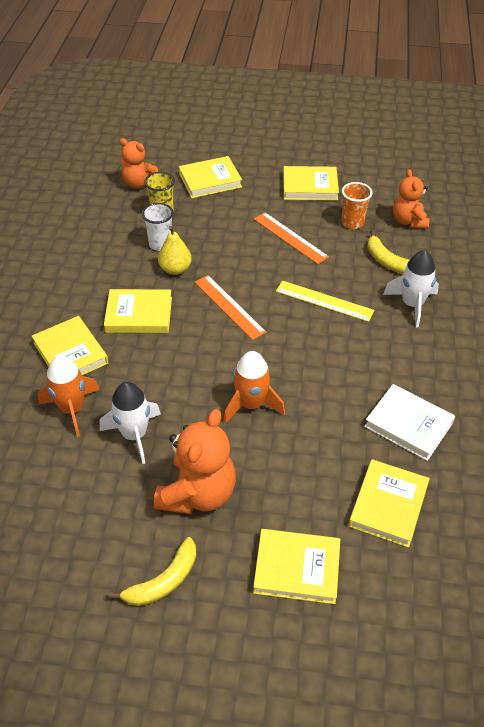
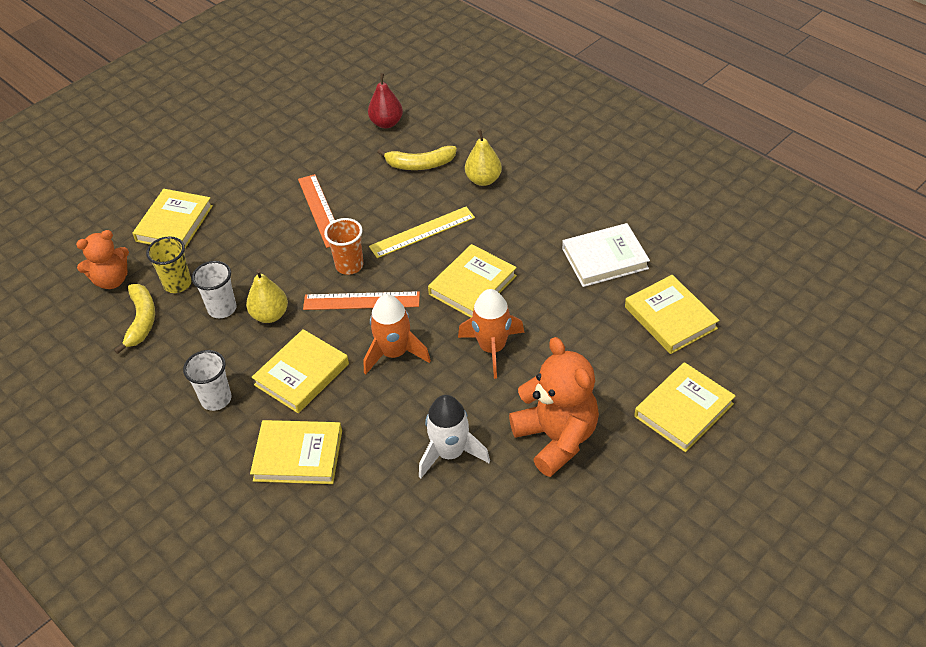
camera: 50 degrees left, 0 degrees up
(72, 409) = (373, 488): orange rocket -> orange rocket (394, 353)
(85, 286) = (216, 399): none -> white cup
(163, 581) = (627, 510): yellow banana -> yellow banana (141, 321)
(290, 238) = (320, 210): orange ruler -> orange ruler turned 75 degrees clockwise
(310, 186) = (269, 159): yellow book -> yellow book (472, 285)
(352, 223) = (348, 158): orange cup -> orange cup (349, 265)
(408, 221) = (386, 123): orange teddy bear -> red pear
(412, 304) = (483, 180): white rocket -> yellow pear

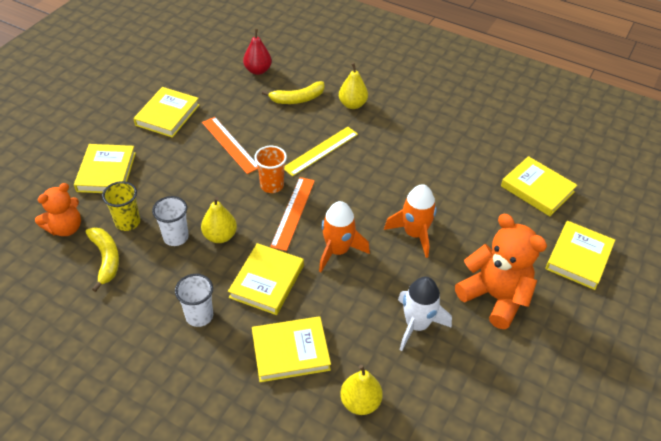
camera: 20 degrees left, 0 degrees up
(351, 524) = (360, 402): none -> yellow pear
(361, 301) = (293, 212): orange ruler -> orange ruler turned 60 degrees counterclockwise
(472, 285) = (378, 186): yellow book -> yellow book (167, 115)
(604, 258) = (469, 152): white book -> none

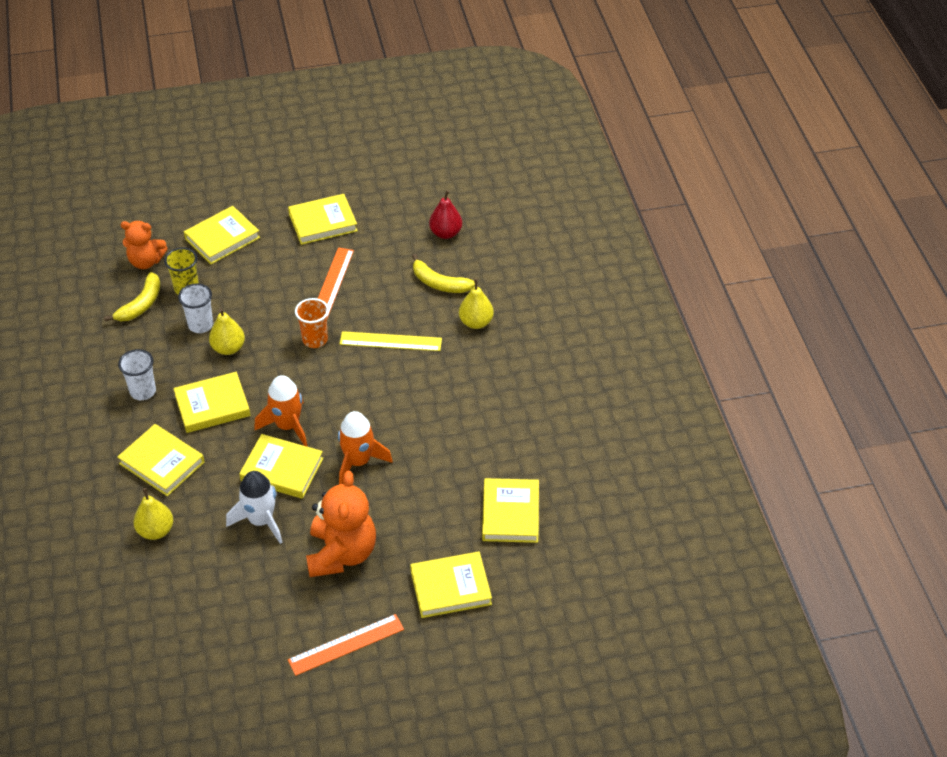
camera: 50 degrees right, 0 degrees up
(293, 212) = (299, 373): orange ruler -> orange ruler (346, 645)
(377, 280) = (282, 469): none -> yellow book

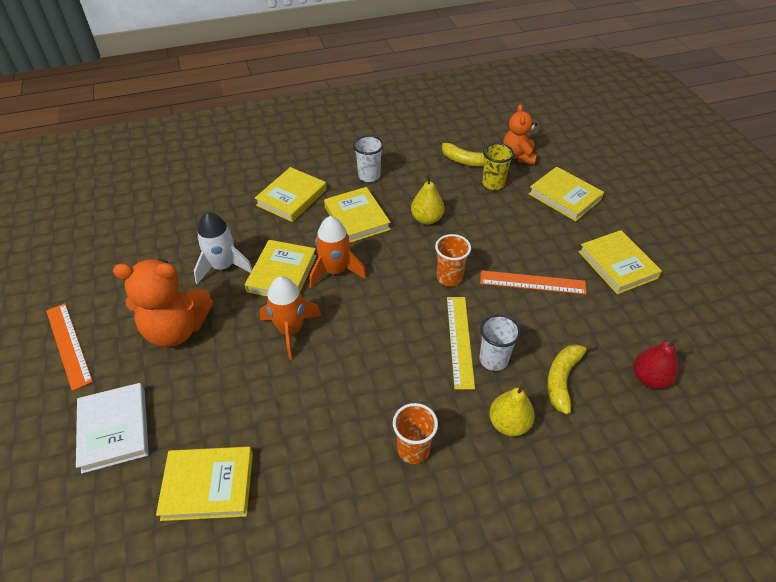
camera: 85 degrees right, 0 degrees up
(156, 531) = (220, 204): yellow pear -> none
(200, 325) = (451, 198): white cup -> white cup (493, 360)
(450, 587) = (114, 429): yellow book -> white book
(492, 382) = (413, 450): none -> orange cup

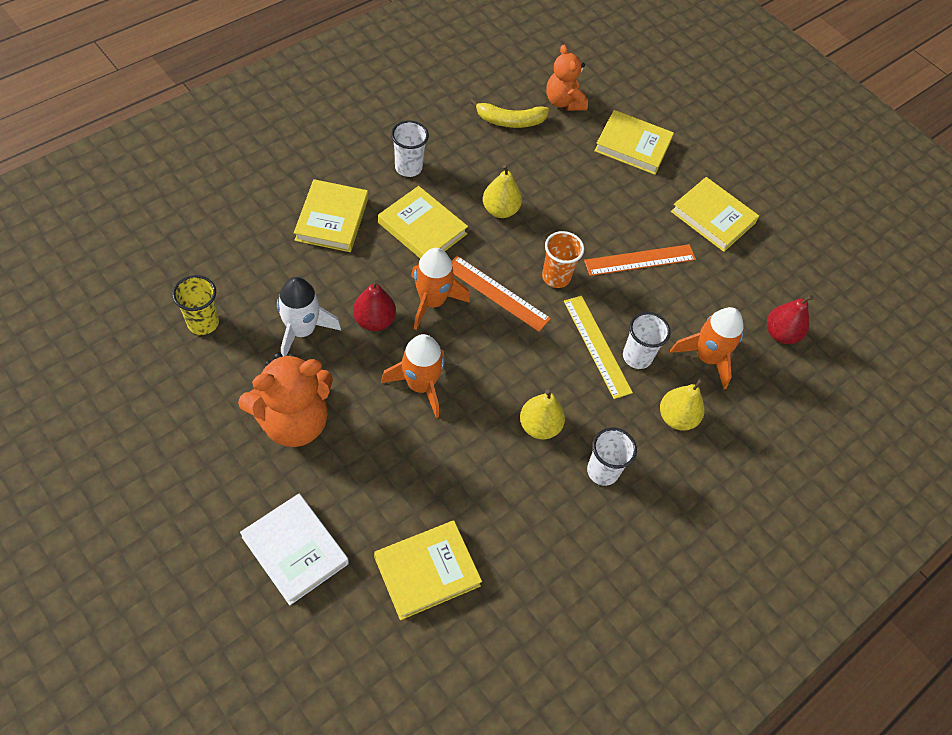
camera: 30 degrees left, 10 degrees up
(68, 345) = (178, 477): orange ruler -> orange ruler (497, 293)
(282, 273) = (374, 321): yellow book -> red pear
(374, 392) = (539, 426): none -> yellow pear
(413, 450) = (602, 471): orange cup -> white cup
(493, 184) = (551, 146): yellow cup -> yellow cup (203, 323)
(562, 379) = (707, 358): yellow banana -> orange rocket

